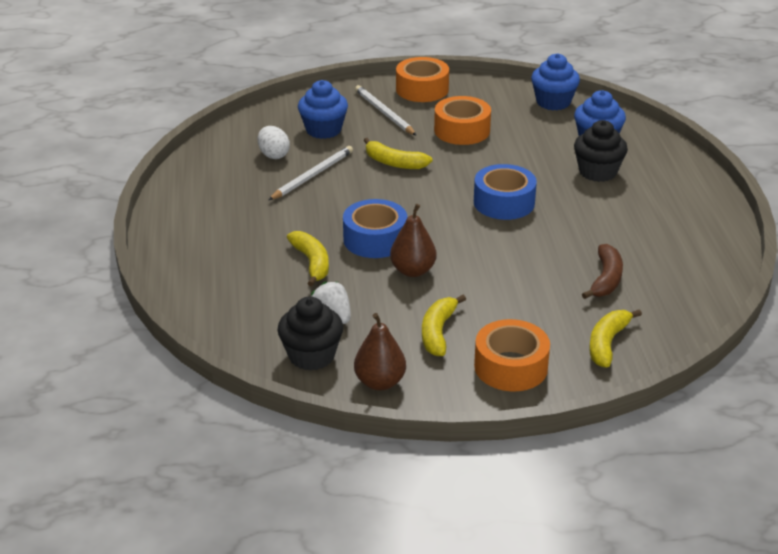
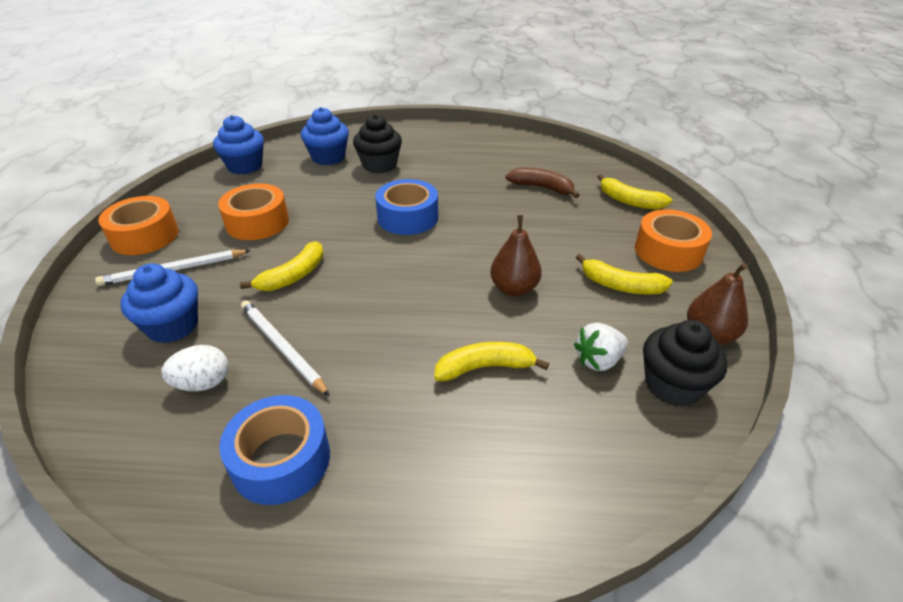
camera: 80 degrees left, 5 degrees up
(375, 239) = (448, 309): blue tape -> blue tape (281, 459)

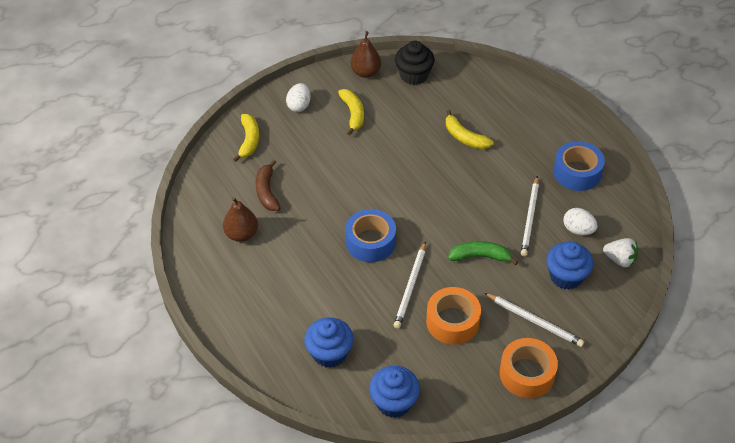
camera: 125 degrees left, 10 degrees up
(293, 276) = (480, 256): yellow banana -> green banana
(326, 217) = (410, 287): none -> white pencil
(379, 165) = (313, 307): black cupcake -> none
(514, 289) = (396, 154): brown pear -> brown pear (241, 234)
(598, 360) = (421, 102): white strawberry -> white strawberry (620, 260)
(668, 251) = (299, 106): orange tape -> white egg

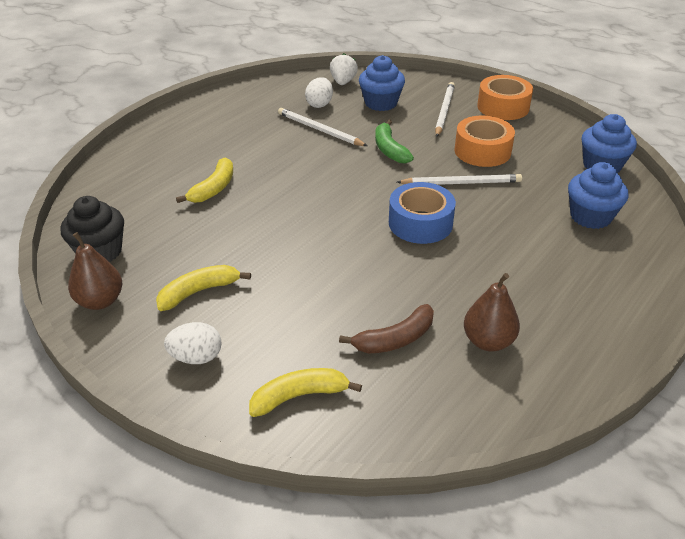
camera: 110 degrees left, 10 degrees down
(530, 218) = (319, 130): white pencil -> white pencil turned 135 degrees counterclockwise
(577, 172) = (241, 114): blue tape -> none

